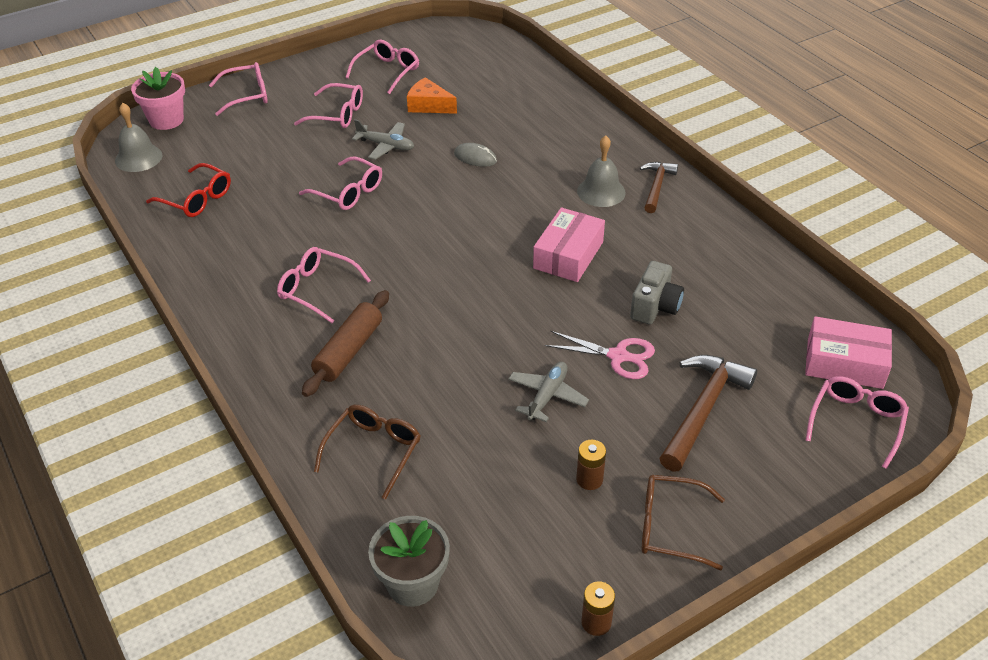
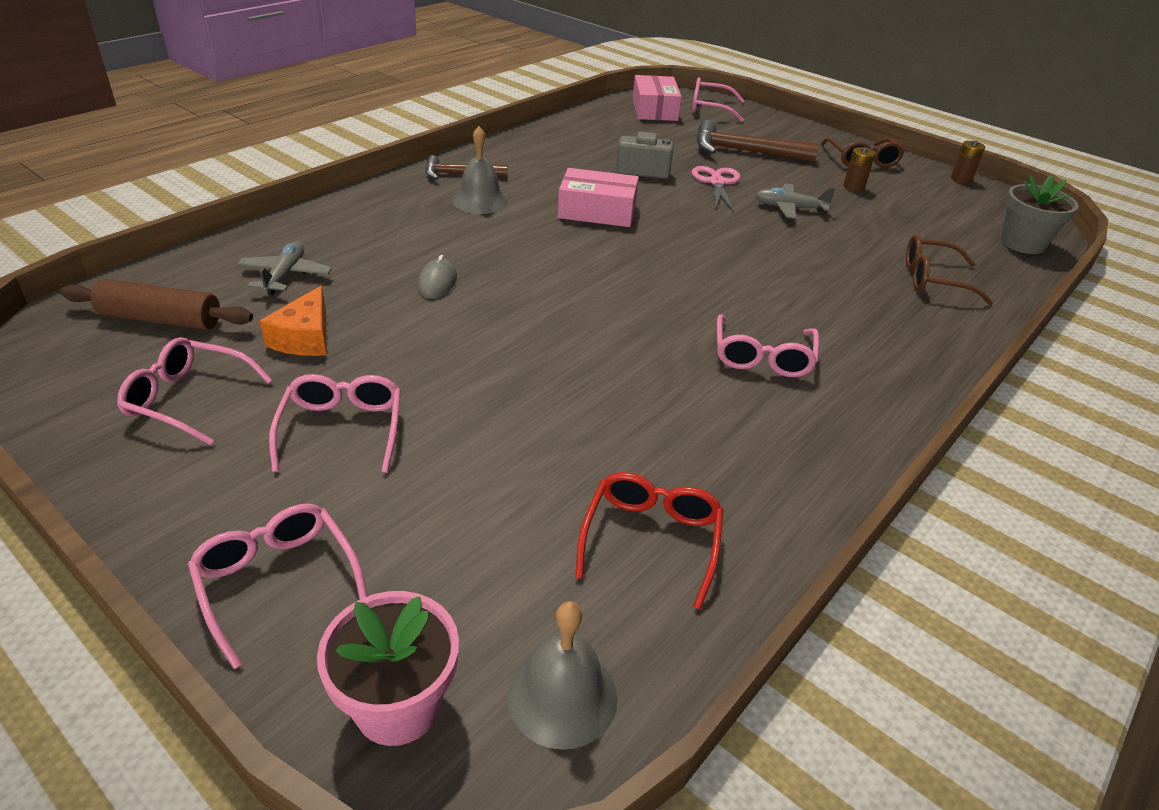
camera: 110 degrees left, 5 degrees down
(348, 192) = (556, 372): pink glasses -> none
(348, 351) = (834, 315): brown rolling pin -> brown rolling pin (161, 319)
(386, 146) = (427, 359): grey plane -> grey plane (285, 275)

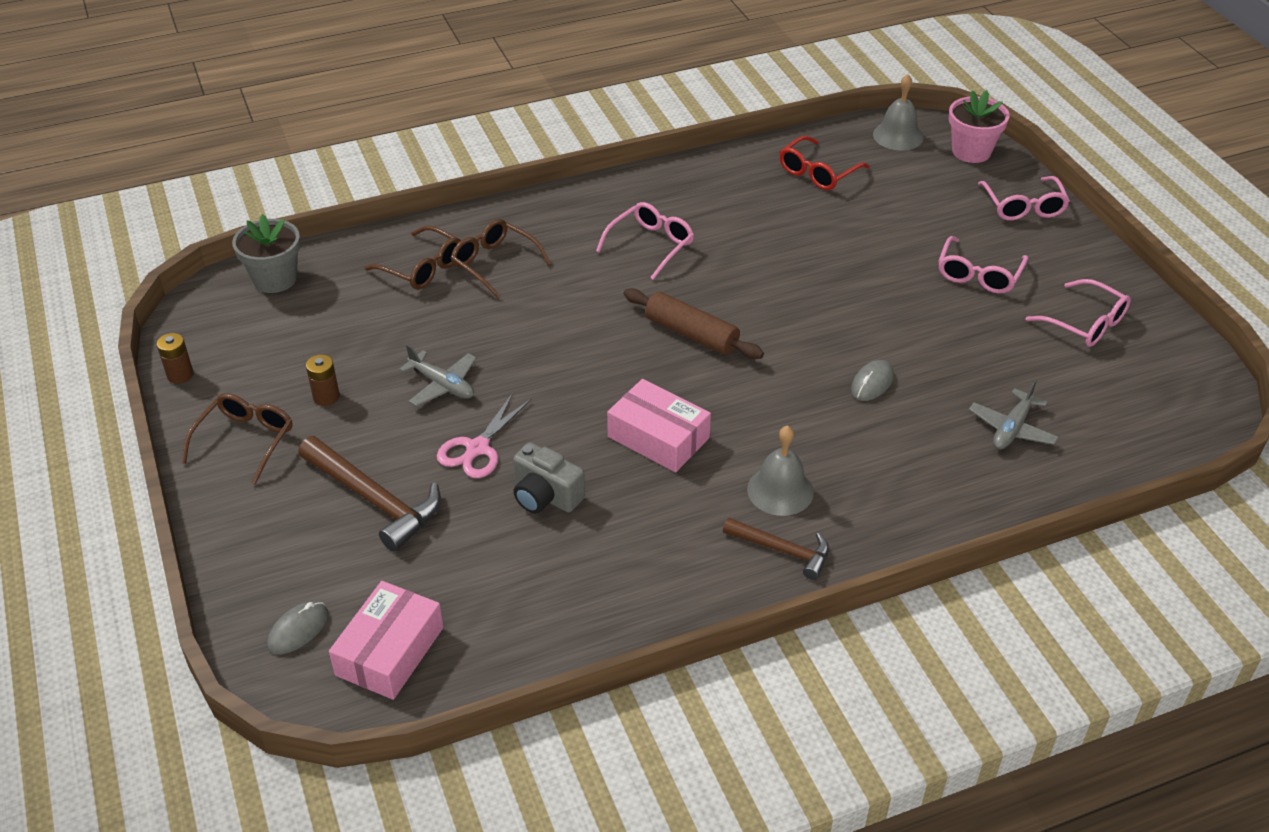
camera: 150 degrees left, 5 degrees up
(161, 319) = (1120, 404): brown rolling pin -> brown rolling pin (691, 334)
(305, 338) = (998, 354): orange cheese -> none
(709, 108) = (298, 630): pink glasses -> grey mouse
(882, 298) = (494, 263): none -> brown glasses

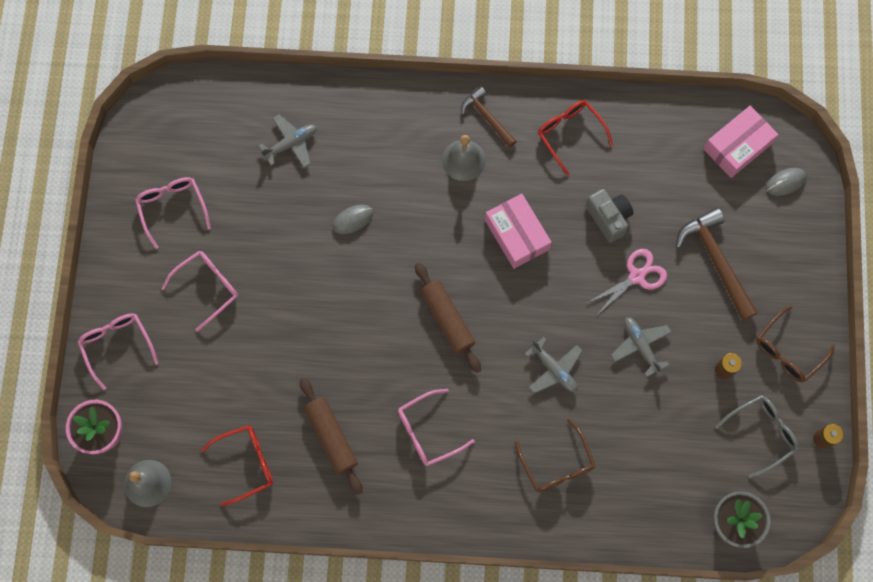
camera: 155 degrees left, 30 degrees up
(260, 357) = (761, 433): none -> grey glasses
(422, 268) = (614, 484): brown glasses -> none
(539, 333) = (554, 369): none -> grey plane
(652, 573) = (570, 134): none -> red glasses
(748, 212) = (332, 437): none -> brown rolling pin
(1023, 207) = (117, 345): pink glasses -> pink glasses turned 45 degrees counterclockwise

